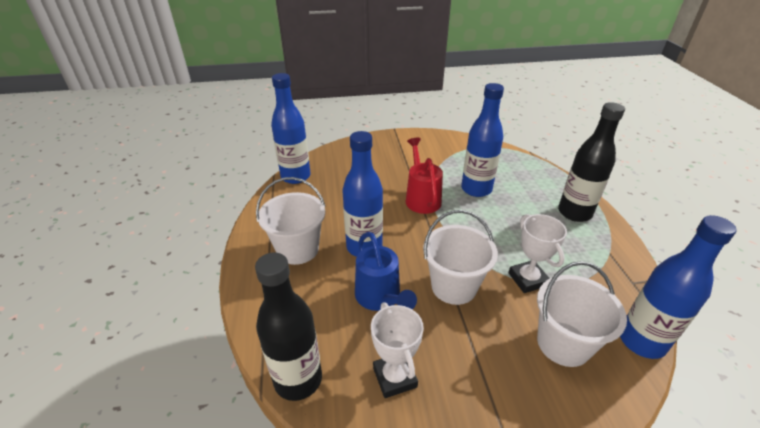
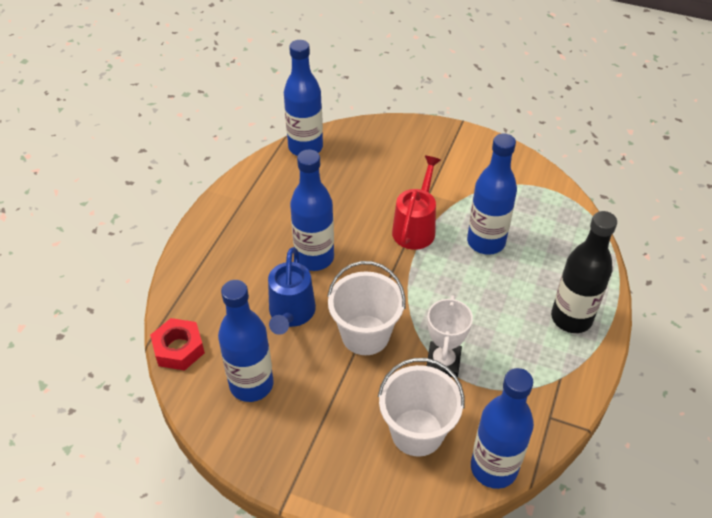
camera: 30 degrees right, 10 degrees up
(298, 249) = (253, 233): white bucket -> none
(298, 379) = (179, 349): black bottle -> red nut
(395, 377) = (251, 384): white trophy -> blue bottle

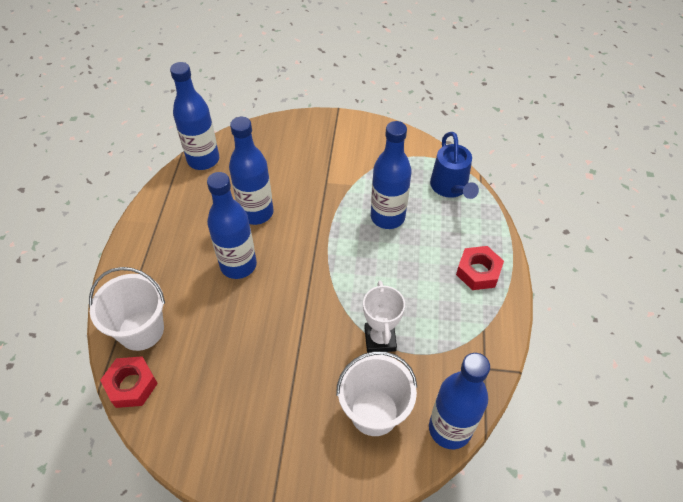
camera: 15 degrees left, 5 degrees up
(251, 384) = (210, 404): blue bottle -> blue bottle (256, 213)
(291, 314) = (230, 325): blue watering can -> blue watering can (451, 188)
(365, 335) = (304, 329): white bucket -> white bucket (141, 330)
(416, 227) = (323, 216): red watering can -> none
(571, 318) = (478, 272): black bottle -> red nut

